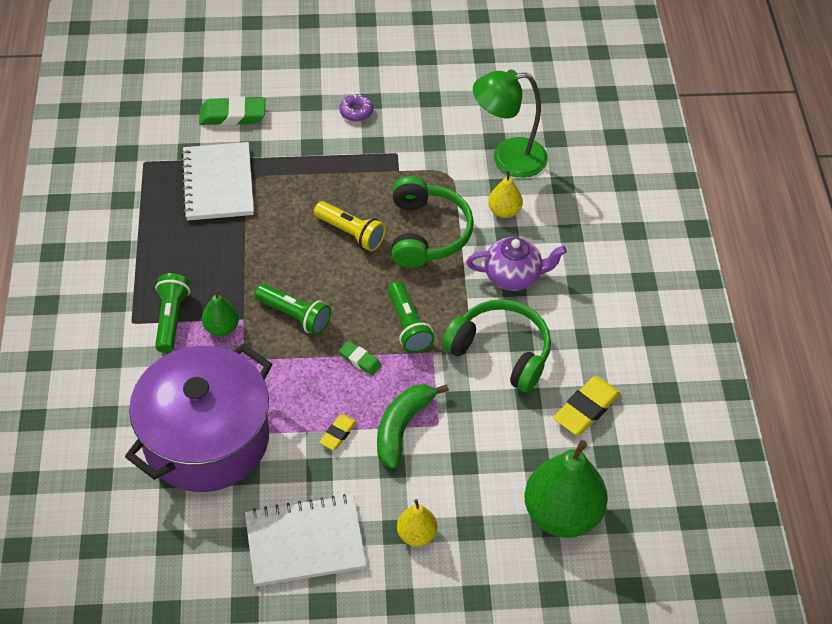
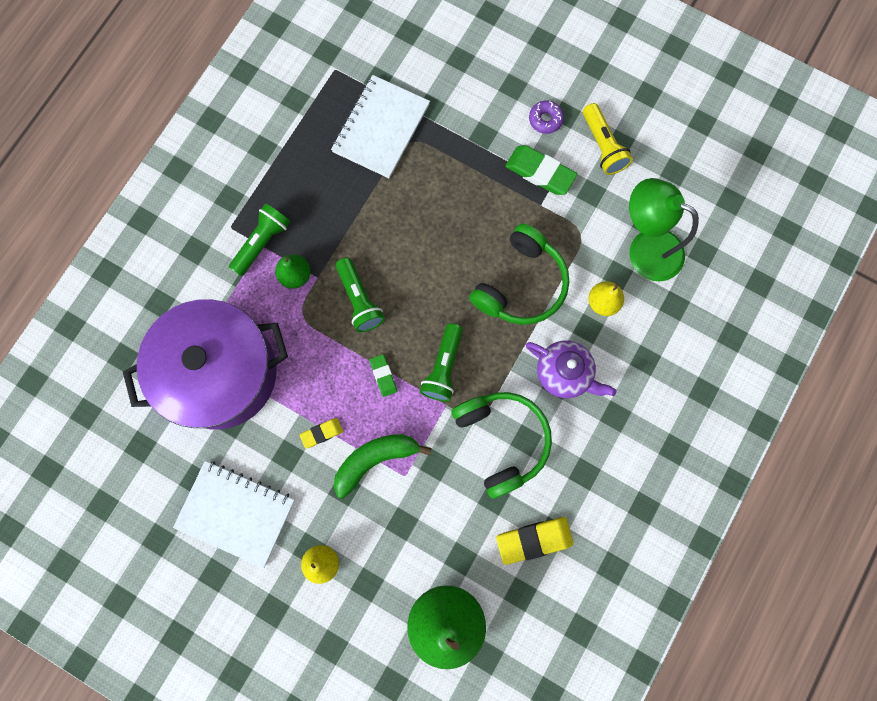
camera: 35 degrees right, 25 degrees up
(232, 115) = (437, 62): green eraser -> green eraser (540, 172)
(351, 233) = (457, 246): yellow flashlight -> yellow flashlight (603, 146)

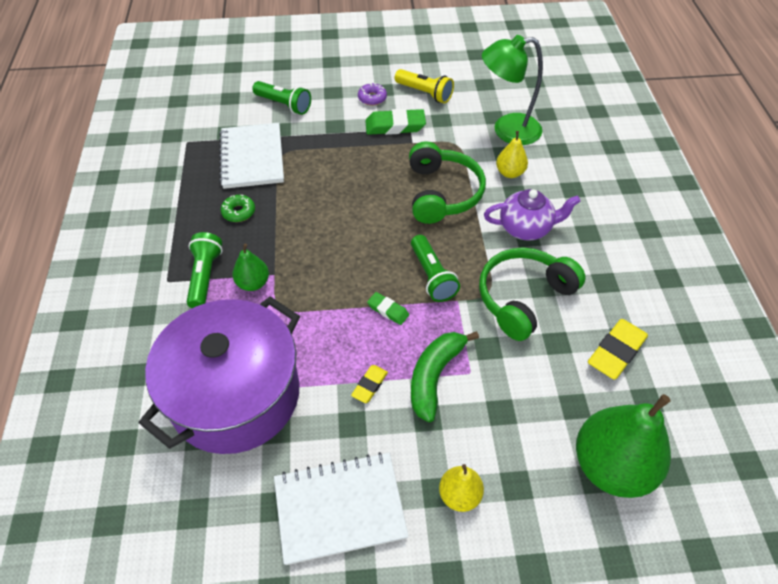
camera: 35 degrees left, 25 degrees down
(330, 188) = (238, 212): none -> green donut
(359, 300) = (323, 270): green flashlight -> green flashlight (284, 105)
(502, 440) = (523, 298): green headphones -> green headphones turned 75 degrees counterclockwise

